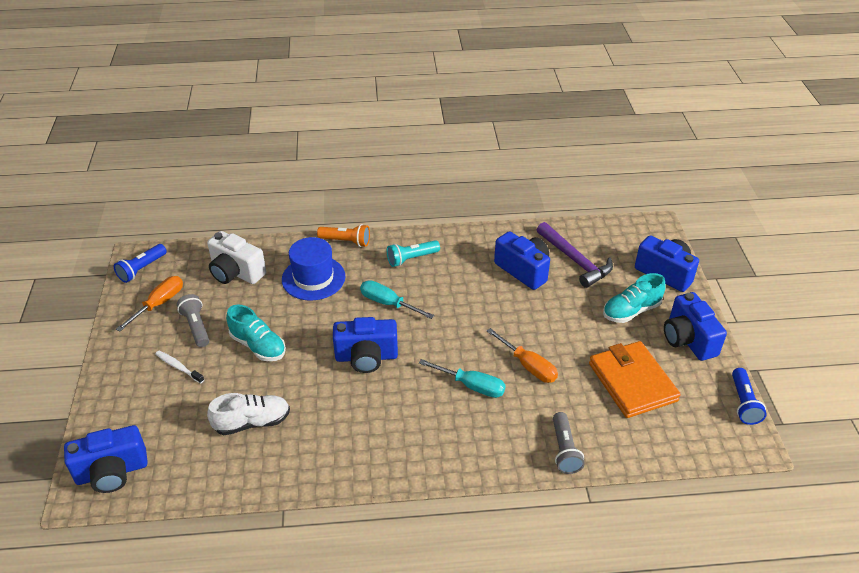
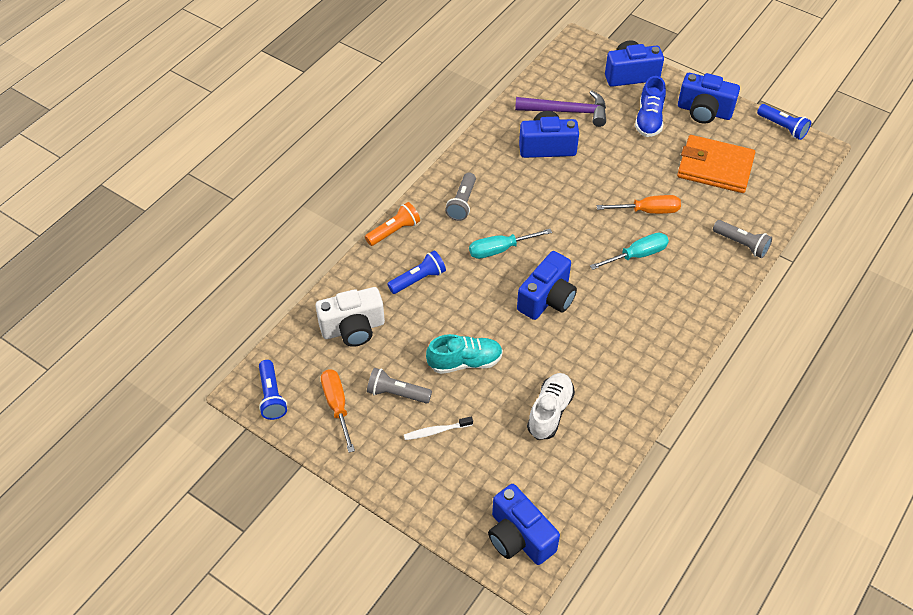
camera: 50 degrees left, 10 degrees up
(112, 472) = (519, 537): blue camera -> blue camera turned 120 degrees clockwise
(313, 278) = (418, 279): blue hat -> blue flashlight
(411, 259) = (462, 203): turquoise flashlight -> grey flashlight
(631, 311) = (649, 119): turquoise shoe -> blue shoe

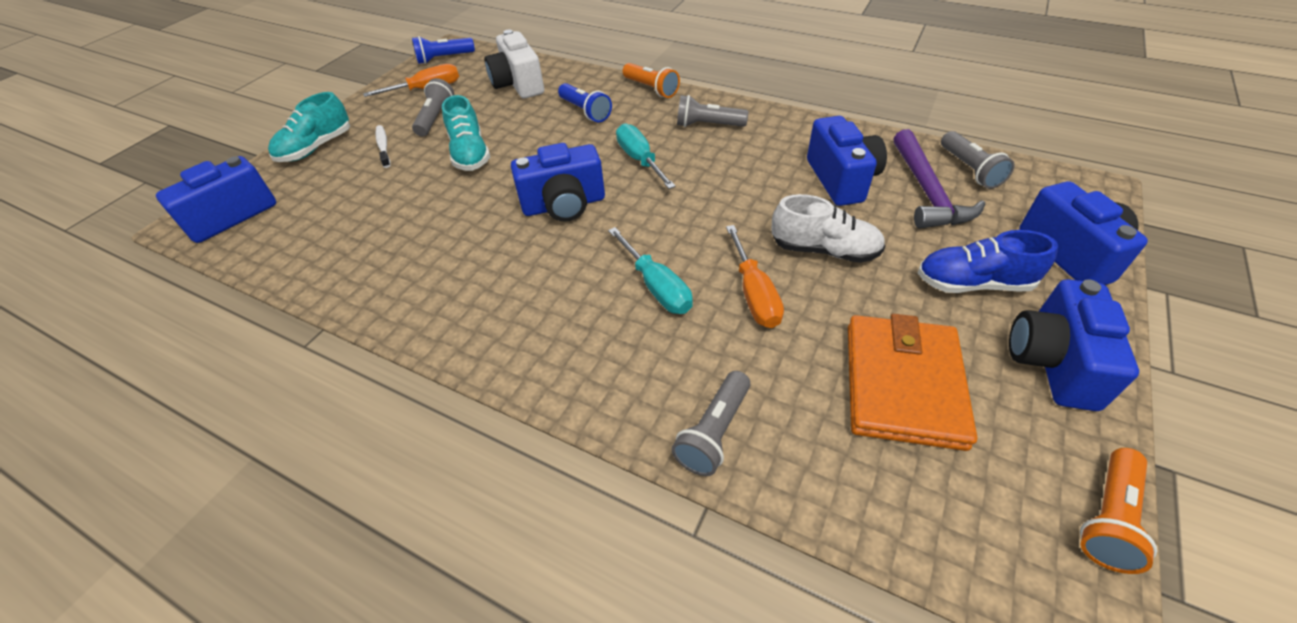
camera: 85 degrees right, 5 degrees down
(424, 489) = (316, 148): none -> turquoise shoe
(547, 299) = (564, 205): blue camera -> blue camera turned 45 degrees counterclockwise
(548, 86) = (970, 170): none -> grey flashlight
(550, 412) = (388, 223): white shoe -> white shoe (824, 250)
(782, 127) = (1108, 518): blue flashlight -> orange flashlight

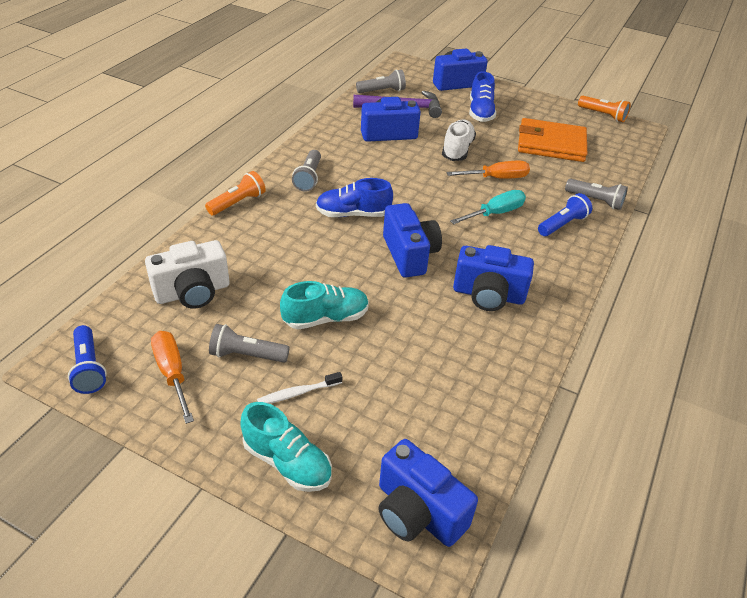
camera: 95 degrees left, 5 degrees down
(585, 111) = (266, 243): blue flashlight -> blue flashlight (562, 224)
(640, 160) = (353, 214): turquoise screwdriver -> blue shoe
(1052, 362) = (529, 106): blue camera -> blue camera (488, 295)

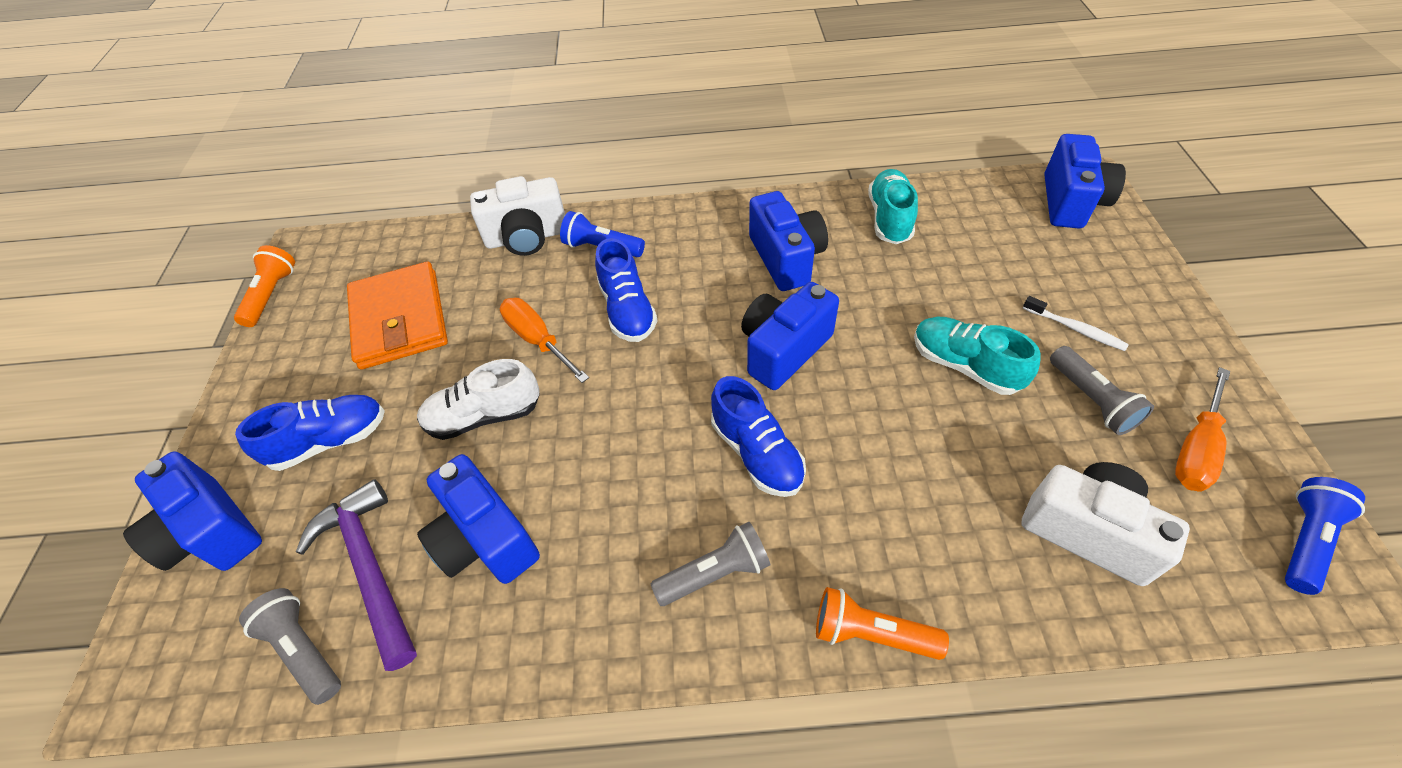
camera: 115 degrees left, 10 degrees up
(287, 462) = (1141, 293): turquoise shoe -> turquoise shoe (889, 218)
(495, 213) = (627, 310): turquoise screwdriver -> blue shoe
(595, 201) = (527, 237): grey flashlight -> white camera

